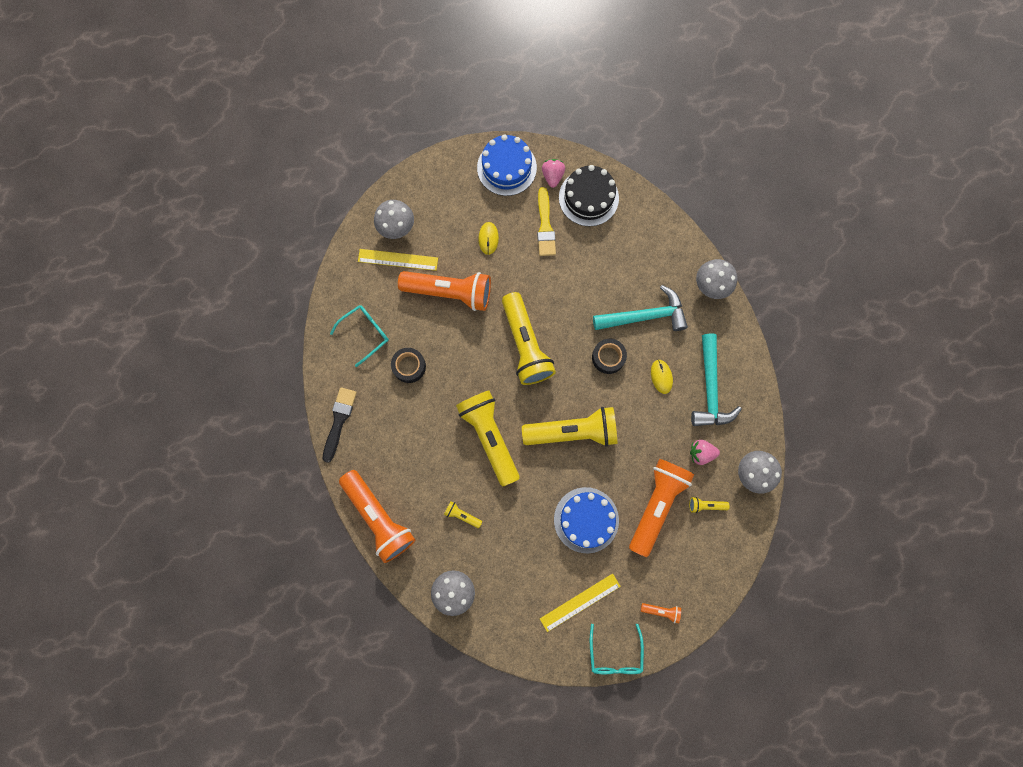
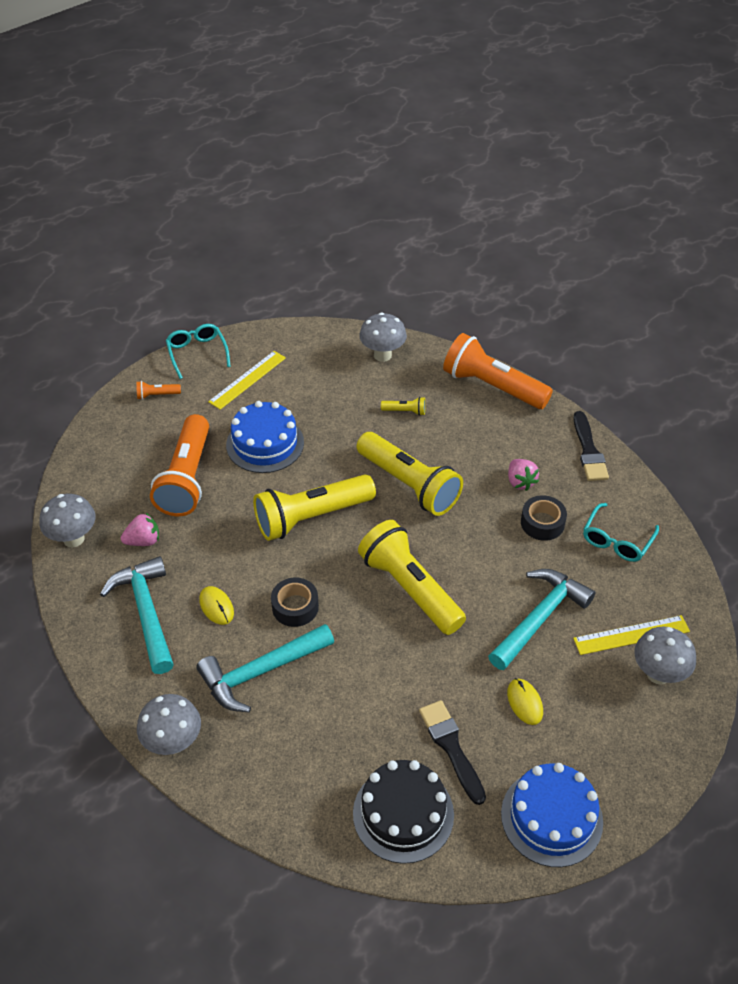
camera: 160 degrees right, 30 degrees down
(450, 292) = (539, 618): orange flashlight -> turquoise hammer
(545, 226) = (451, 748): yellow brush -> black brush
(552, 176) = (474, 829): pink strawberry -> pink strawberry (520, 482)
(705, 505) = (126, 493): yellow flashlight -> none

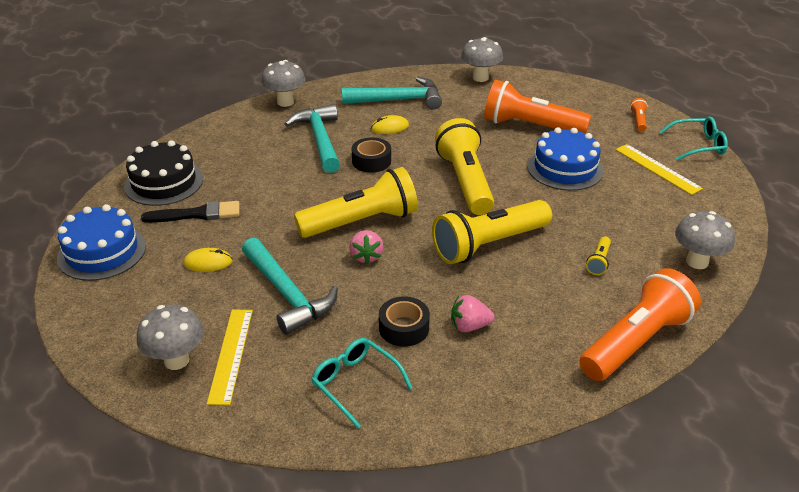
camera: 105 degrees right, 10 degrees down
(143, 541) = (468, 103): pink strawberry -> pink strawberry (366, 256)
(588, 450) = (505, 402): black brush -> none

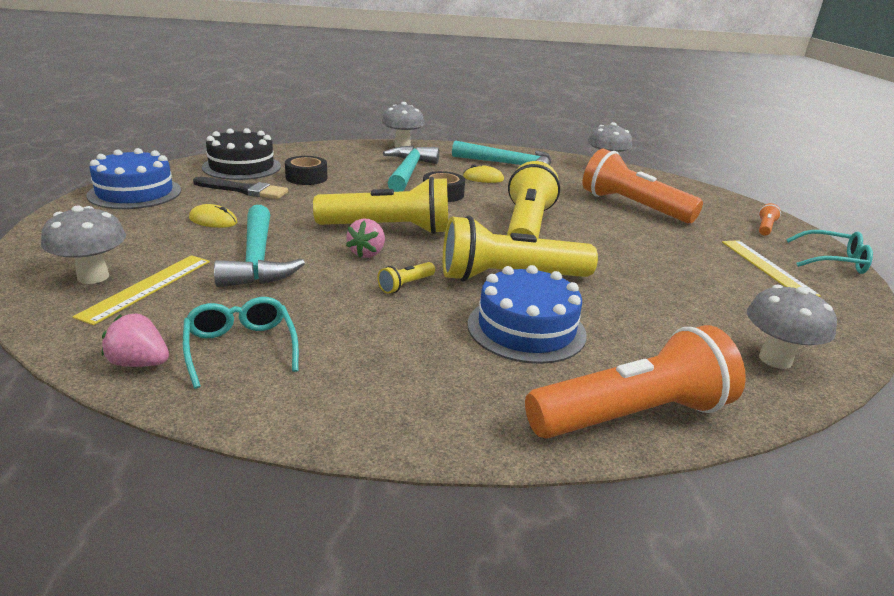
camera: 20 degrees right, 10 degrees down
(404, 328) = (346, 317): black tape -> black tape (306, 178)
(469, 326) = (423, 337): pink strawberry -> pink strawberry (139, 363)
(565, 168) = (649, 242): blue cake -> blue cake (526, 328)
(599, 262) = (635, 325): yellow flashlight -> yellow flashlight (406, 285)

